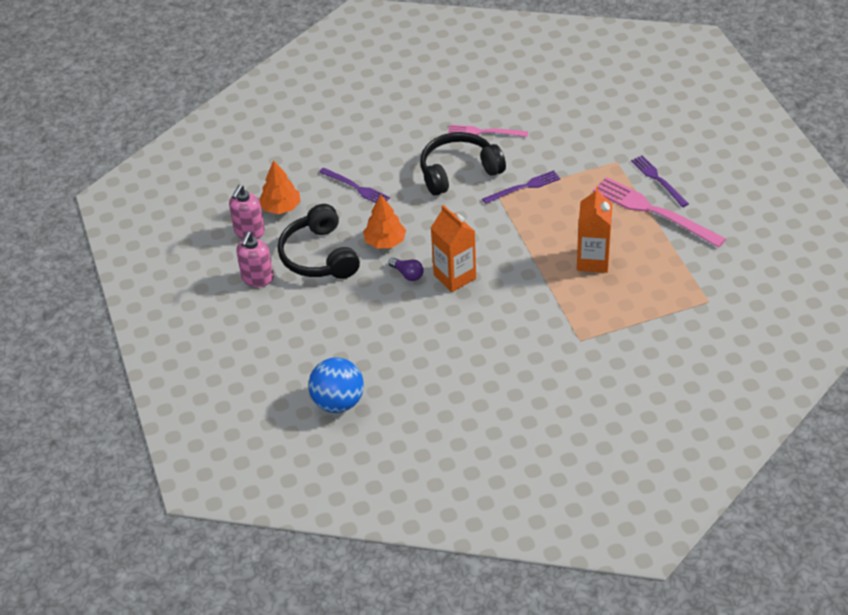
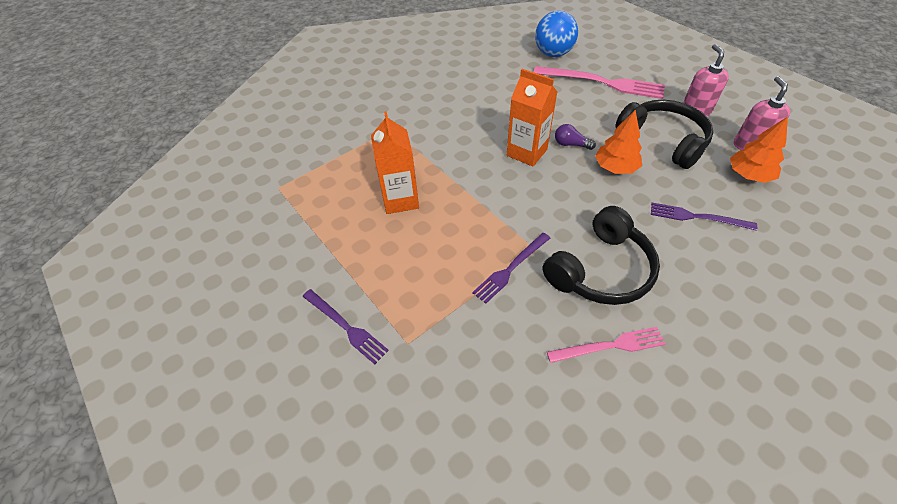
camera: 160 degrees right, 5 degrees up
(654, 211) = (345, 276): pink fork -> pink fork (602, 83)

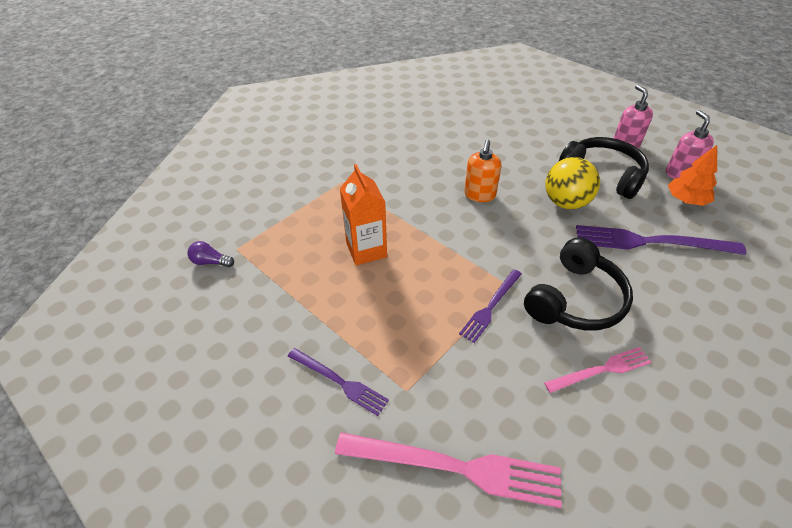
camera: 10 degrees left, 5 degrees down
(526, 152) = (479, 195): orange carton -> orange soap dispenser
(553, 54) = (482, 101): blue ball -> none
(570, 144) = (519, 184): purple light bulb -> purple light bulb (210, 262)
(602, 83) = (535, 125): pink fork -> pink fork (455, 467)
(615, 168) = (566, 203): orange tree -> yellow ball
(697, 217) = (650, 242): purple fork -> purple fork, size x1.71

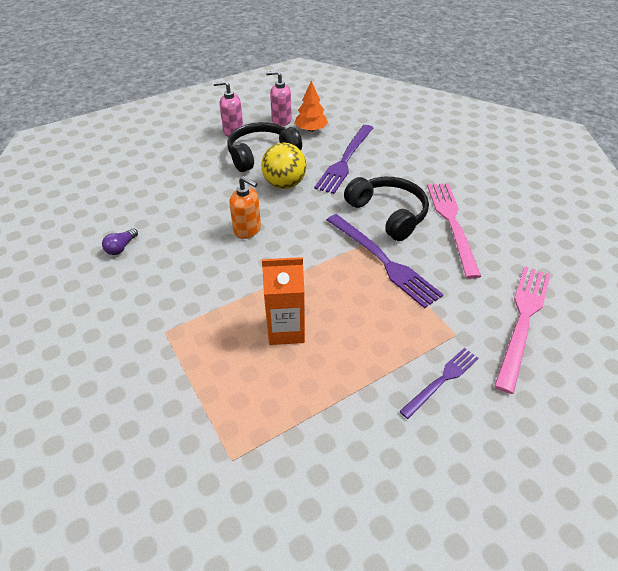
camera: 75 degrees left, 0 degrees up
(210, 262) = (243, 494): purple light bulb -> purple light bulb (121, 247)
(491, 307) = (383, 261): purple fork -> purple fork, size x1.71
(601, 370) = (452, 223): pink fork -> pink fork, size x1.71

